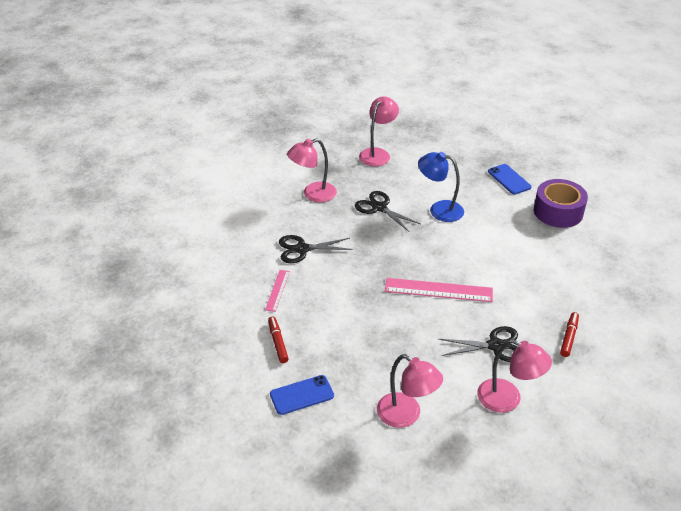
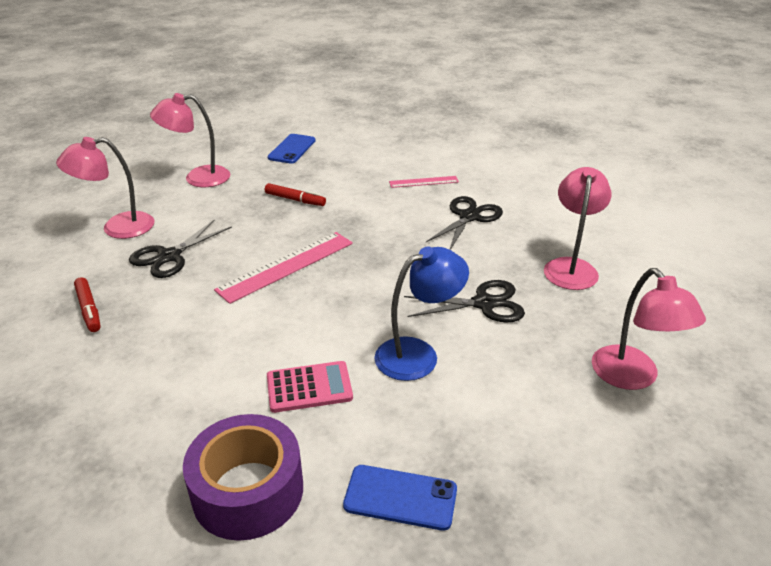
camera: 130 degrees right, 5 degrees down
(277, 290) = (423, 182): pink ruler -> pink ruler turned 60 degrees counterclockwise
(278, 342) = (359, 159): red marker -> red marker (295, 200)
(499, 227) = (309, 387): none -> pink calculator

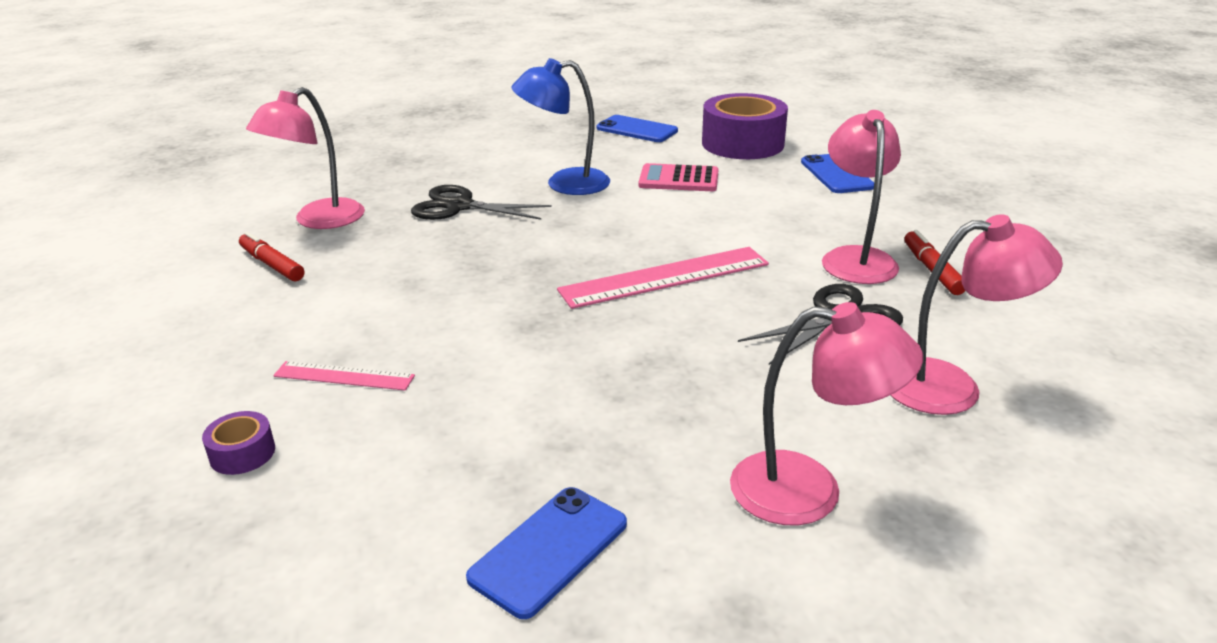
camera: 160 degrees left, 5 degrees down
(134, 438) = (836, 174): none -> blue phone
(295, 200) = (608, 383): red marker -> red marker (272, 265)
(429, 153) = (242, 453): none -> purple tape
(469, 217) = (352, 298): black scissors -> none
(632, 377) = (401, 149): pink lamp -> pink lamp (855, 258)

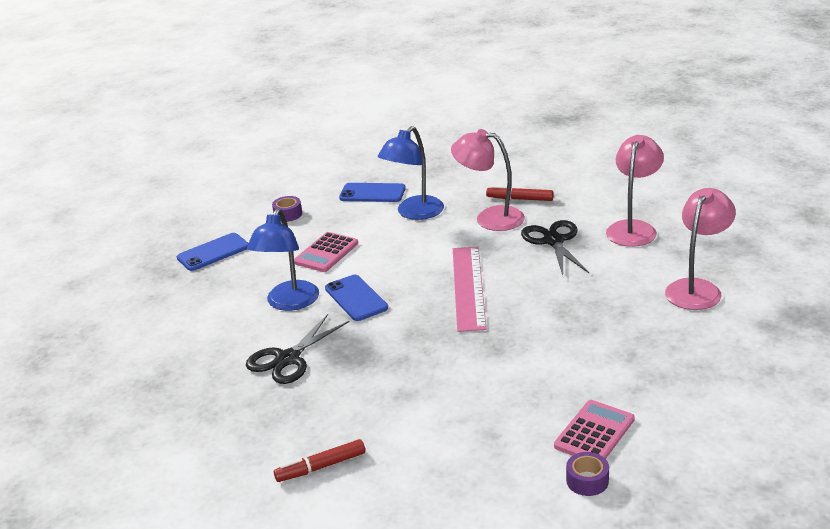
camera: 65 degrees left, 0 degrees up
(318, 220) = (252, 438): pink lamp -> none
(344, 376) = (517, 433): pink ruler -> none
(353, 441) = (594, 433): none -> pink calculator
(549, 550) = (715, 372): blue phone -> blue phone (356, 298)
(742, 144) = (288, 214): purple tape -> purple tape, size x0.43
(815, 207) = (414, 213): none -> blue lamp

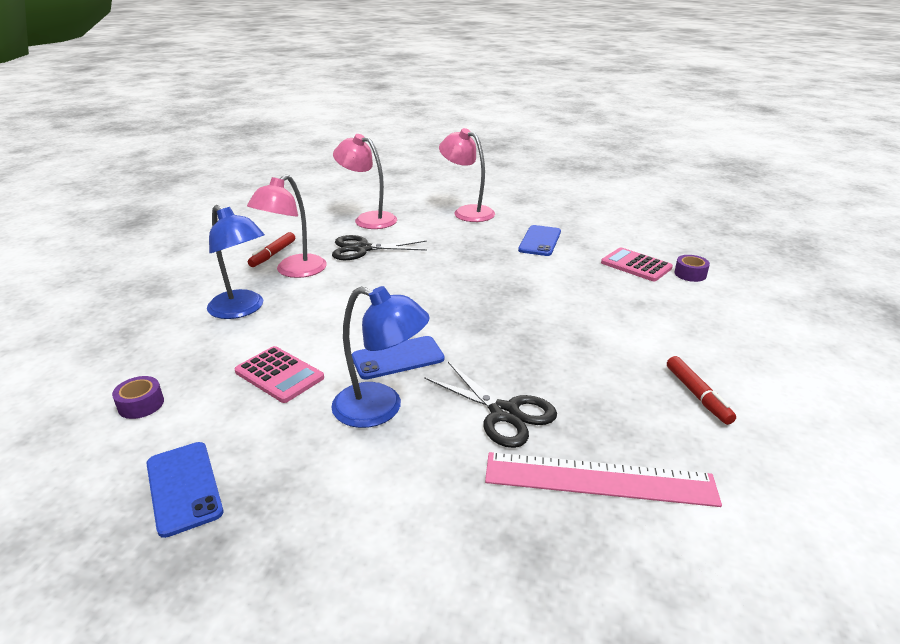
camera: 85 degrees left, 0 degrees up
(372, 193) = (162, 333): blue phone -> blue phone (540, 241)
(468, 287) = (414, 293): pink ruler -> pink ruler (599, 479)

